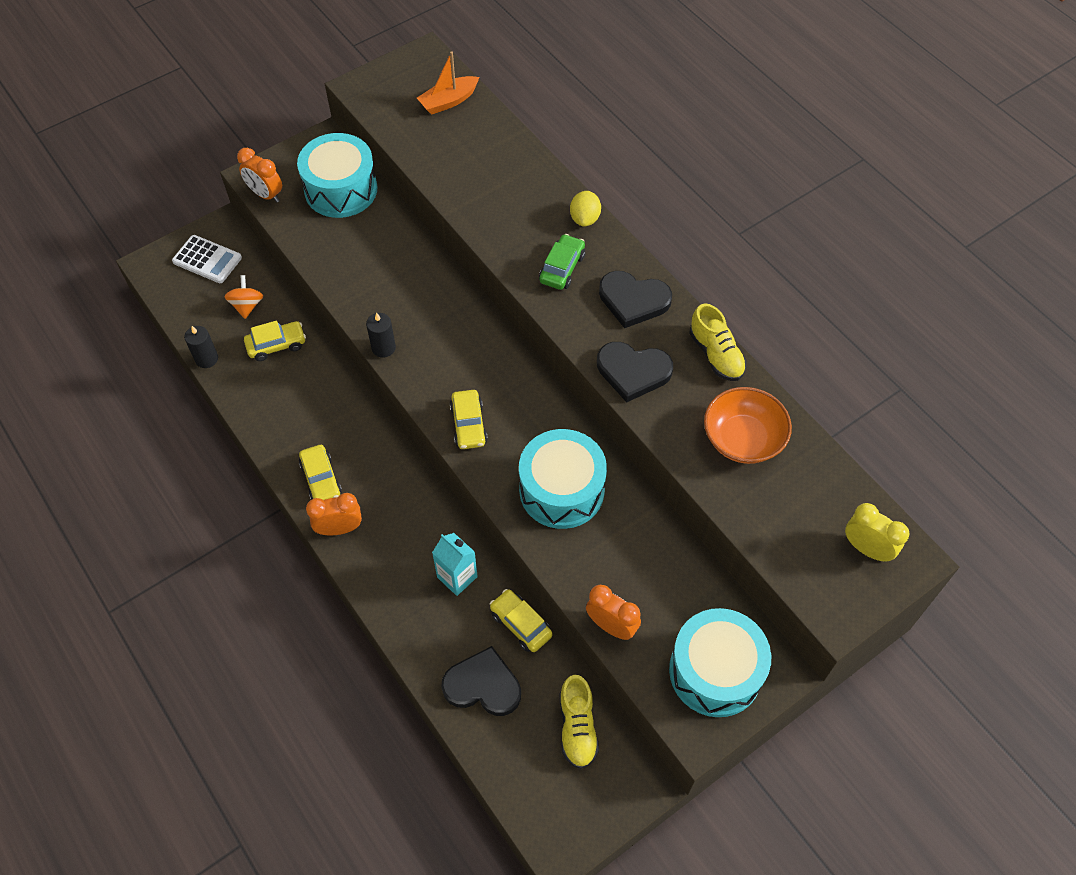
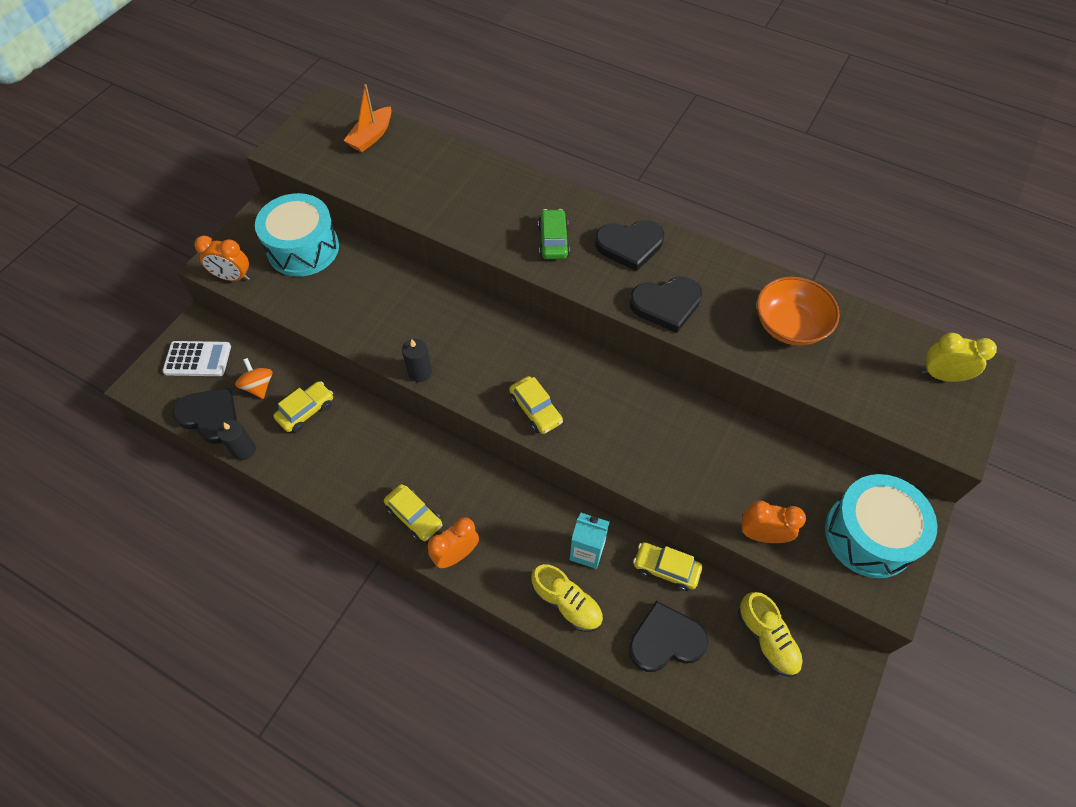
camera: 25 degrees left, 0 degrees up
(193, 317) = (210, 417): none -> black heart
(561, 490) = (649, 434): turquoise drum -> none
(585, 218) = (548, 193): yellow lemon -> none
(716, 354) = (724, 265): yellow shoe -> yellow shoe (567, 603)

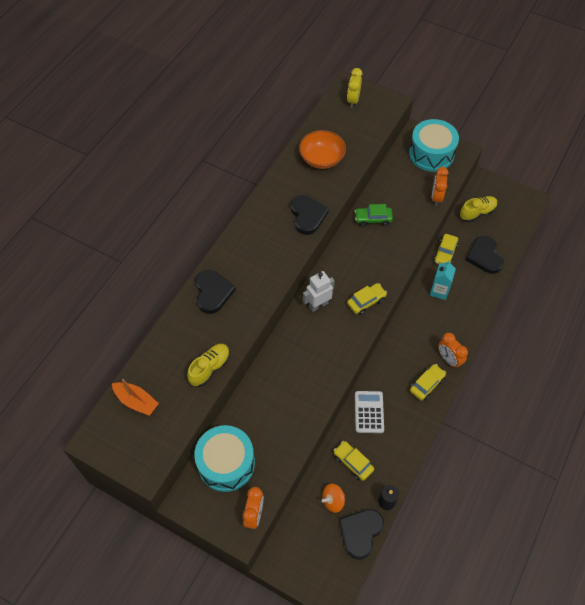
camera: 90 degrees left, 0 degrees up
(198, 359) = (309, 554): white calculator -> white calculator (369, 412)
(420, 372) = (340, 370): black candle -> none
(530, 347) = (318, 305): none -> white robot
(553, 241) = (253, 275): green car -> green car (373, 219)
(567, 603) = (471, 301): yellow shoe -> yellow shoe (210, 368)
(629, 246) = (259, 232): black heart -> black heart (213, 292)

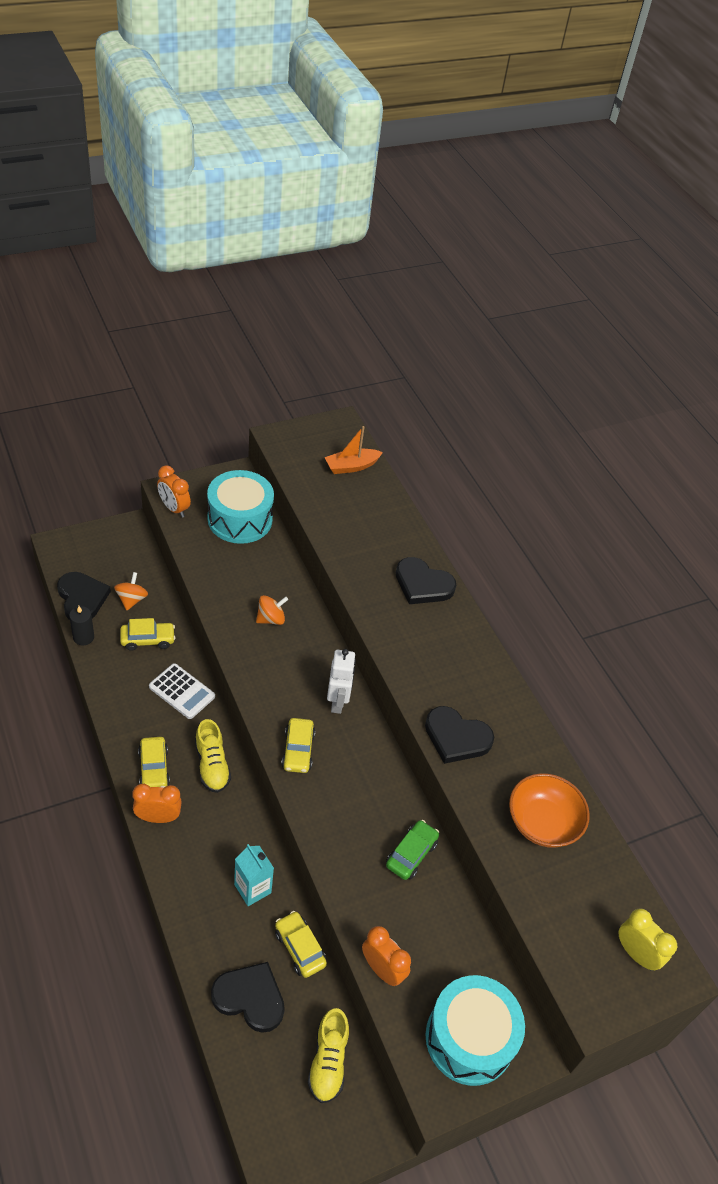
camera: 120 degrees right, 10 degrees down
(210, 368) = (334, 531): yellow shoe -> yellow shoe (212, 765)
(293, 379) = (271, 619): none -> orange spinning top

